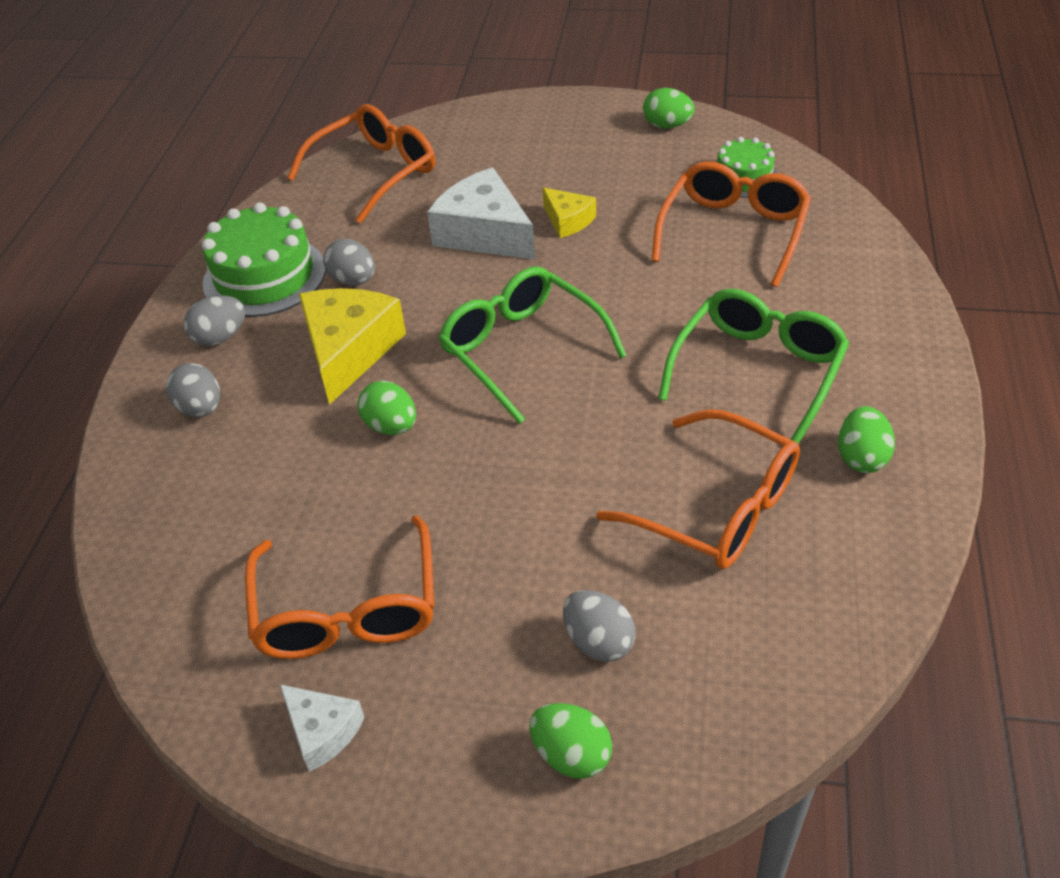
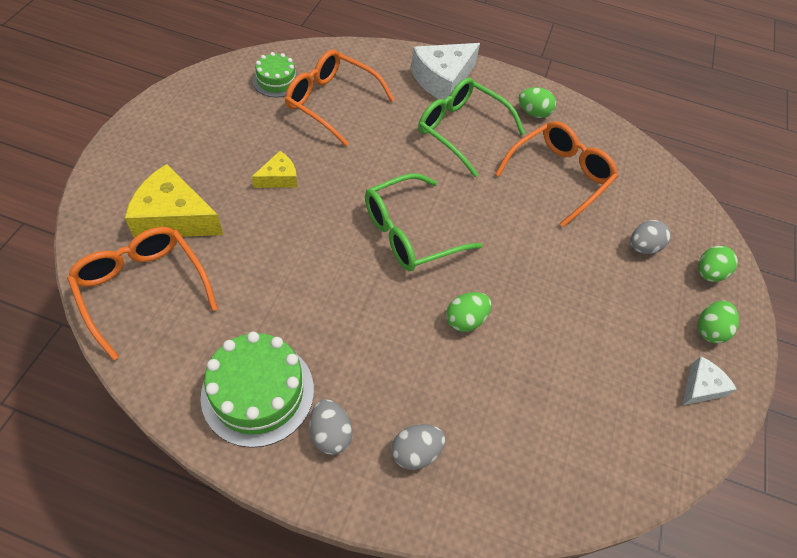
camera: 90 degrees left, 10 degrees up
(347, 609) = (618, 364): orange glasses -> none
(349, 350) = (378, 337): yellow cheese -> yellow cheese (174, 218)
(353, 280) = (292, 324): grey egg -> none
(484, 233) = (270, 229): white cheese -> white cheese (442, 80)
(667, 125) = (191, 98): green egg -> green egg (709, 330)

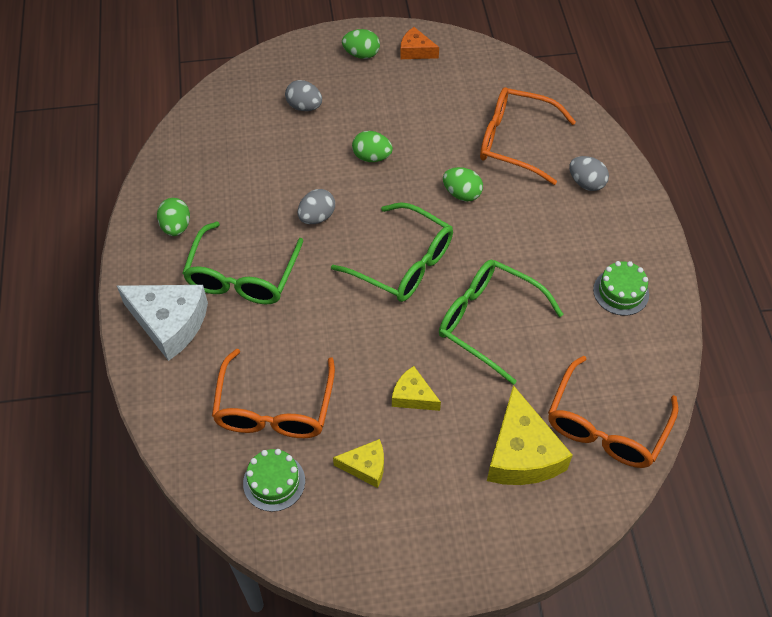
camera: 110 degrees left, 0 degrees up
(246, 127) = (366, 466): none -> yellow cheese
(258, 392) = (621, 292): green cake -> green cake, size x0.59
(307, 261) = (488, 321): none -> green glasses
(330, 433) = (613, 234): grey egg -> grey egg (317, 217)
(559, 176) = (256, 181): orange glasses -> orange glasses (514, 141)
(701, 387) = (415, 51): white cheese -> orange cheese
(708, 273) = (304, 63): green egg -> green egg (372, 157)

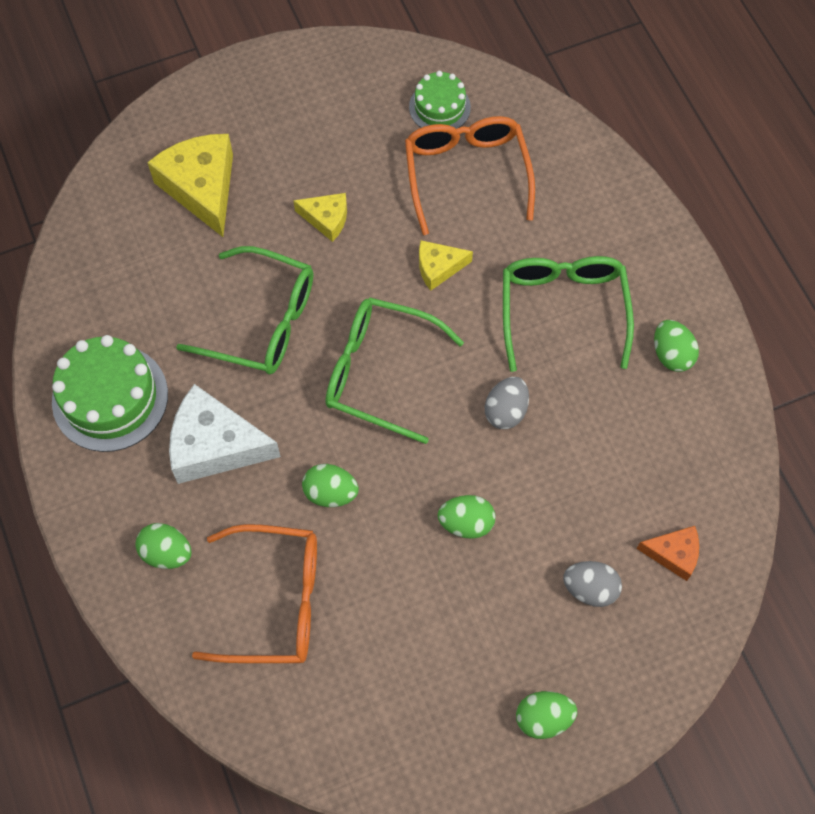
camera: 165 degrees right, 10 degrees up
(169, 323) = (618, 235): white cheese -> white cheese (215, 445)
(366, 466) = (355, 140): yellow cheese -> yellow cheese (438, 268)
(415, 51) = (462, 749): orange cheese -> orange cheese (673, 554)
(586, 183) = (167, 553): grey egg -> green egg
(606, 426) = (117, 235): orange glasses -> none
(621, 292) = (110, 397): green cake -> green cake, size x1.70

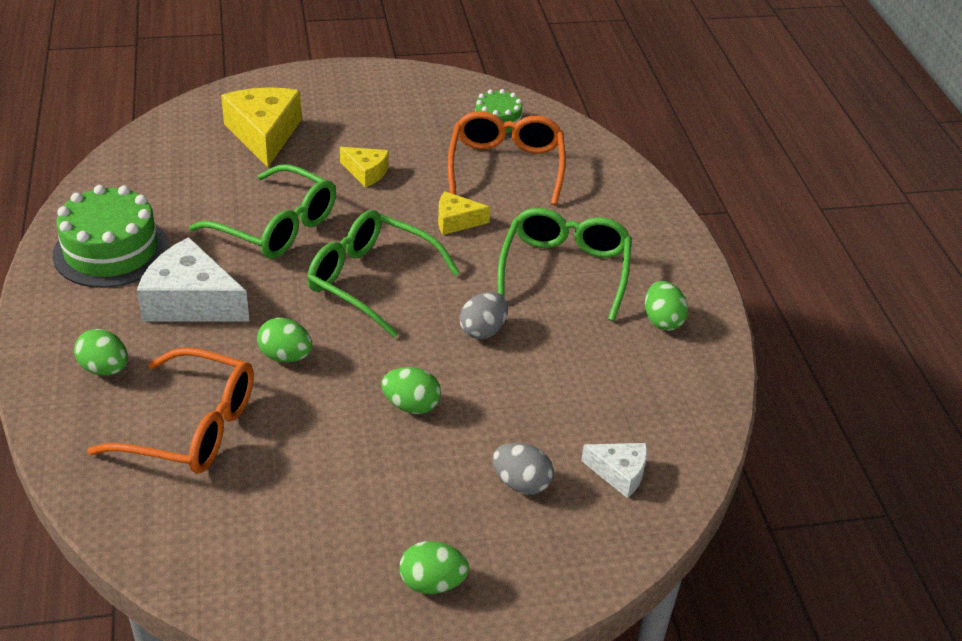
camera: 10 degrees right, 25 degrees down
(673, 554) = (619, 473): orange cheese -> white cheese

